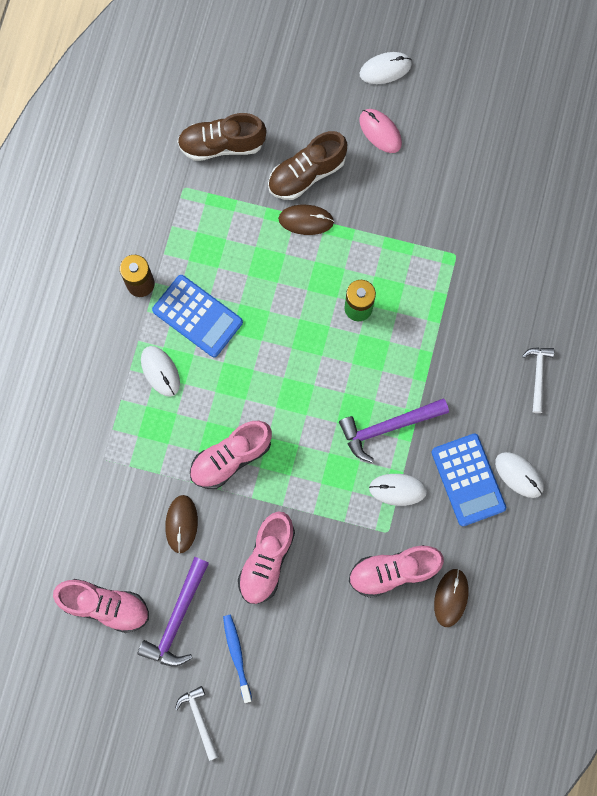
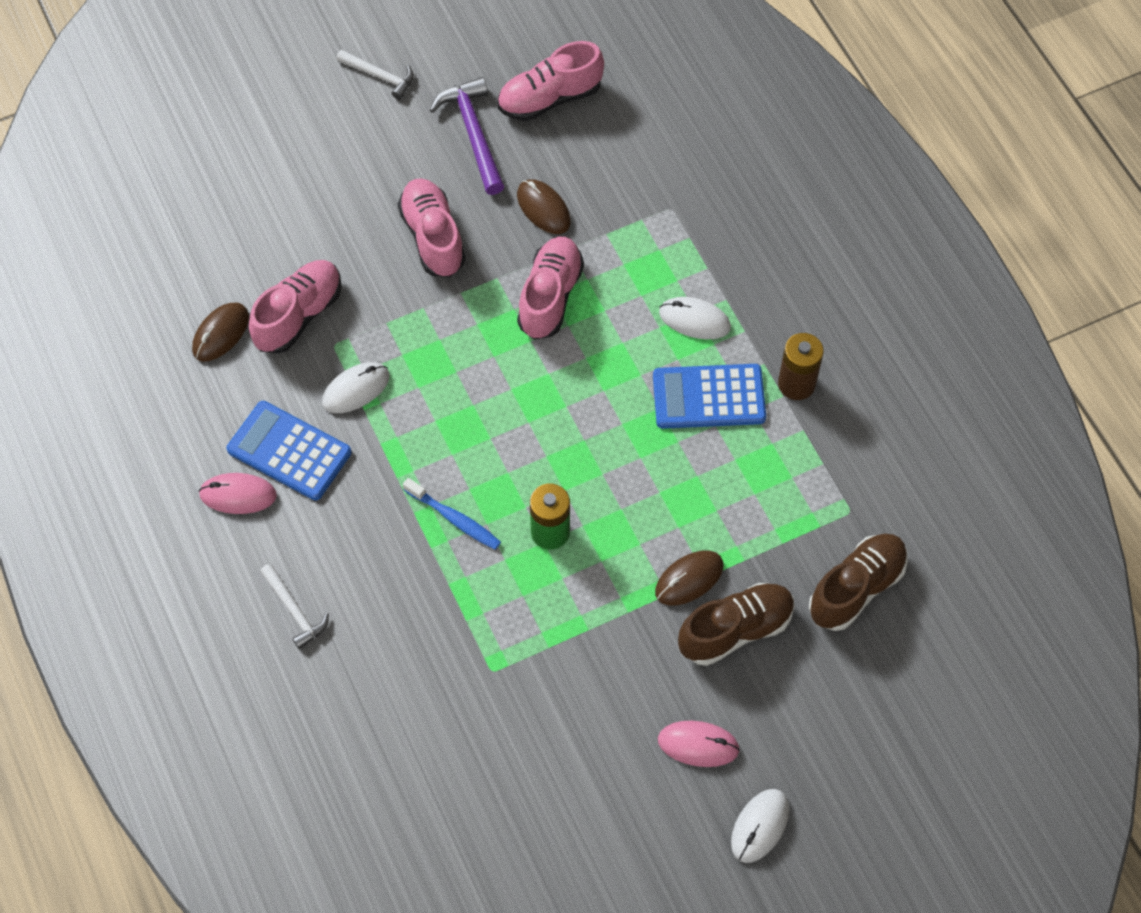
camera: 140 degrees right, 15 degrees down
(237, 655) = (390, 145): blue toothbrush -> blue toothbrush (454, 519)
(306, 173) = (735, 630): brown shoe -> brown shoe turned 45 degrees clockwise
(388, 427) = (416, 439): purple hammer -> none
(451, 597) = (221, 333): brown mouse -> brown mouse turned 60 degrees clockwise
(519, 475) = (238, 495): white mouse -> pink mouse

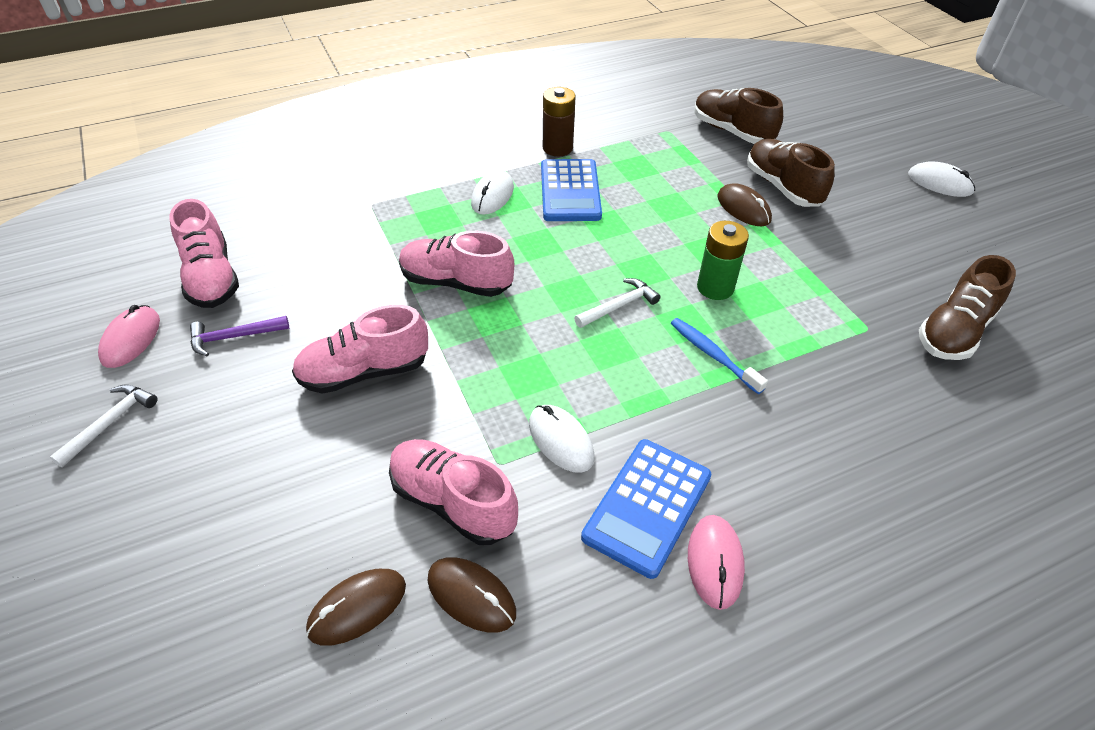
camera: 90 degrees left, 15 degrees down
(294, 611) = (854, 494): white hammer -> white hammer (619, 306)
(454, 519) = (713, 355): blue toothbrush -> blue toothbrush turned 75 degrees counterclockwise
(473, 134) = (234, 337): purple hammer -> purple hammer, size x0.63
(489, 756) = (954, 331): none -> brown shoe
(543, 209) = (349, 285): brown mouse -> brown mouse (357, 608)
(698, 744) = (887, 209): pink mouse -> pink mouse (131, 339)

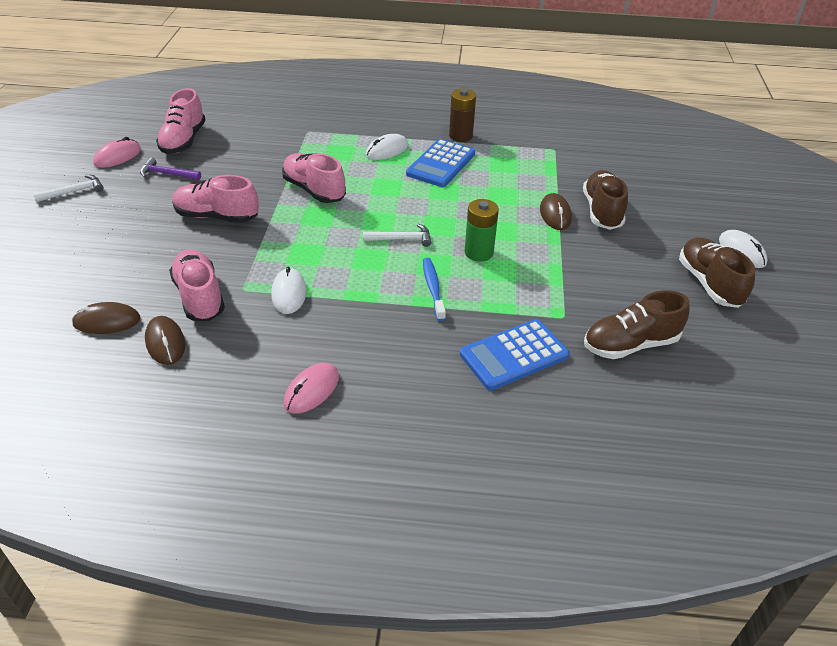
camera: 30 degrees right, 5 degrees down
(647, 506) = (303, 346): blue calculator -> blue calculator (514, 355)
(732, 131) = (604, 164): brown shoe -> brown shoe (709, 283)

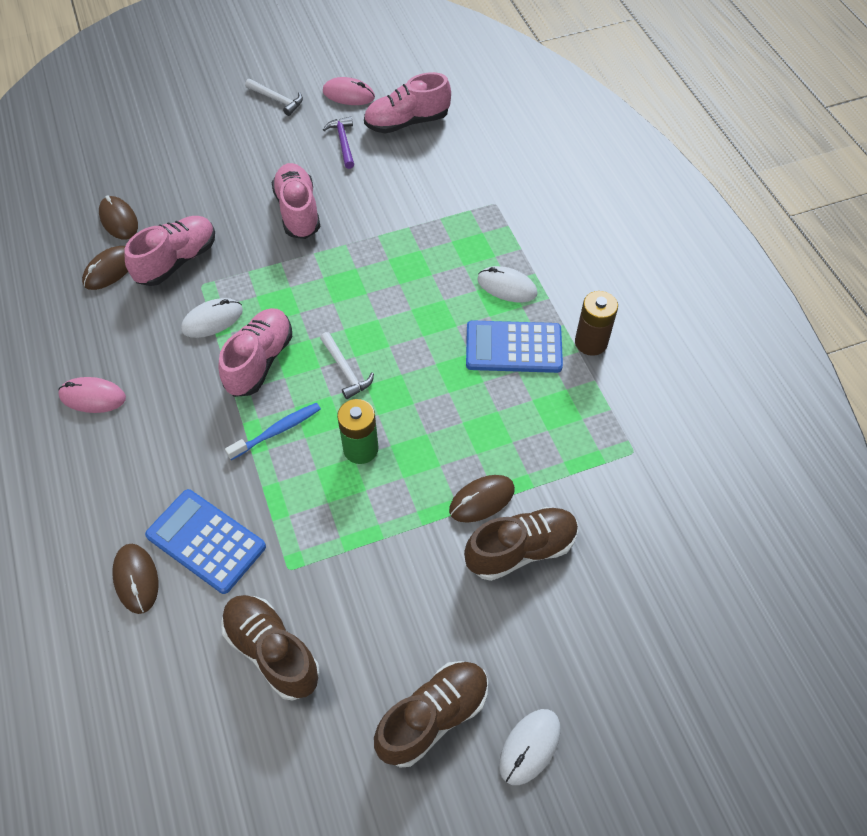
camera: 65 degrees right, 15 degrees up
(314, 190) = (387, 261): pink shoe -> pink shoe (259, 361)
(528, 407) = (136, 579): none -> brown mouse

